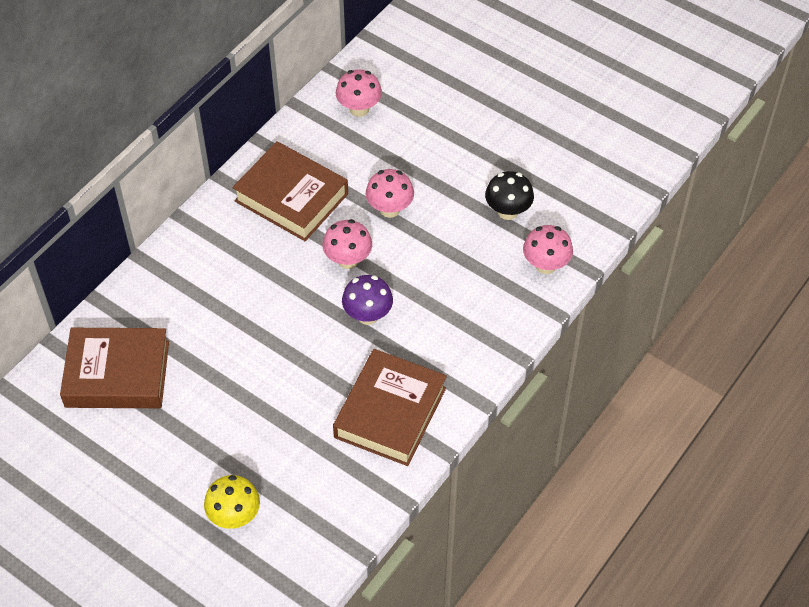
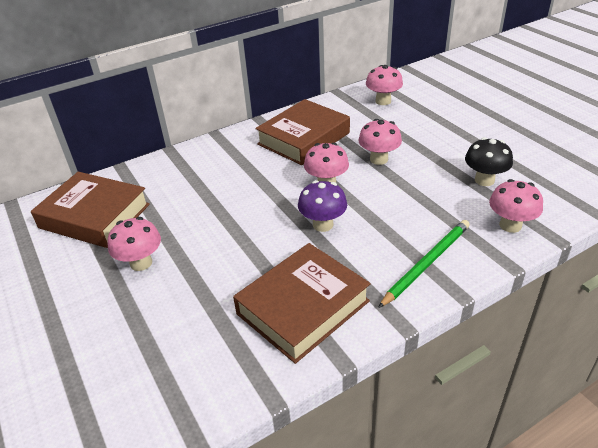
camera: 25 degrees right, 15 degrees down
(209, 414) = (141, 263): none -> pink mushroom
(234, 516) = (98, 357): yellow mushroom -> none
(291, 197) = (303, 138): brown book -> brown book turned 75 degrees clockwise
(482, 332) = (427, 263): none -> green pencil

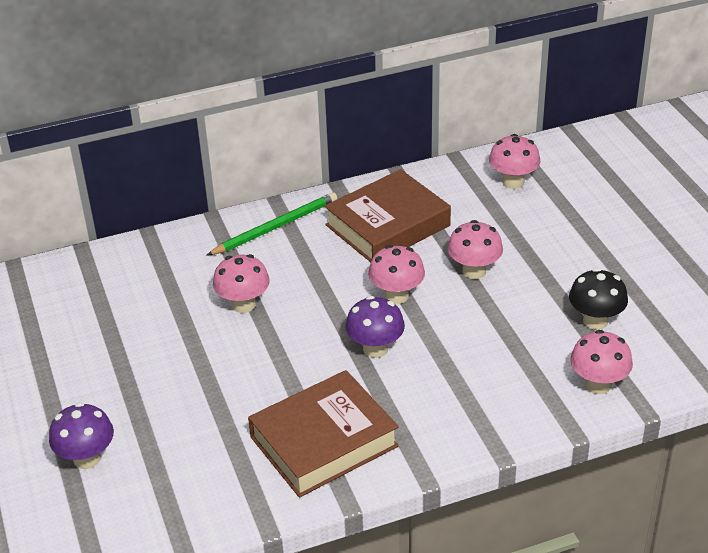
camera: 10 degrees right, 0 degrees up
(86, 359) = (87, 458): none -> purple mushroom
(95, 216) = (110, 296): brown book -> none
(141, 263) = (156, 363): pink mushroom -> pink mushroom (243, 304)
(427, 263) = (479, 414): green pencil -> green pencil (276, 227)

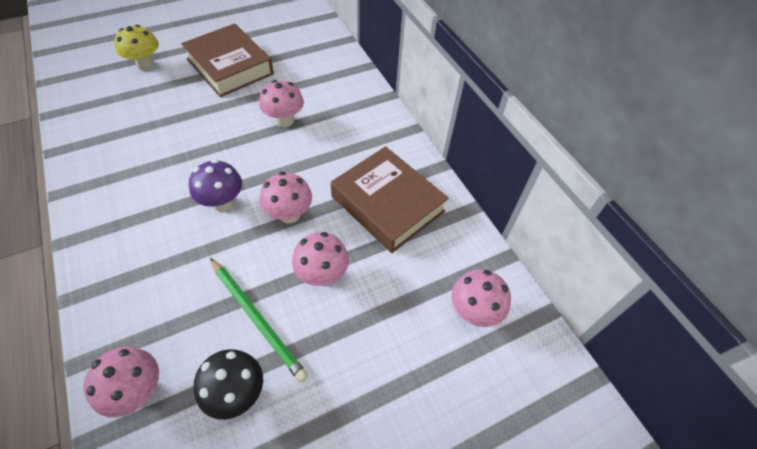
camera: 80 degrees right, 15 degrees up
(87, 458) = (146, 65): purple mushroom -> yellow mushroom
(276, 227) = (379, 131): green pencil -> green pencil (257, 319)
(324, 442) = (124, 176): brown book -> brown book (230, 67)

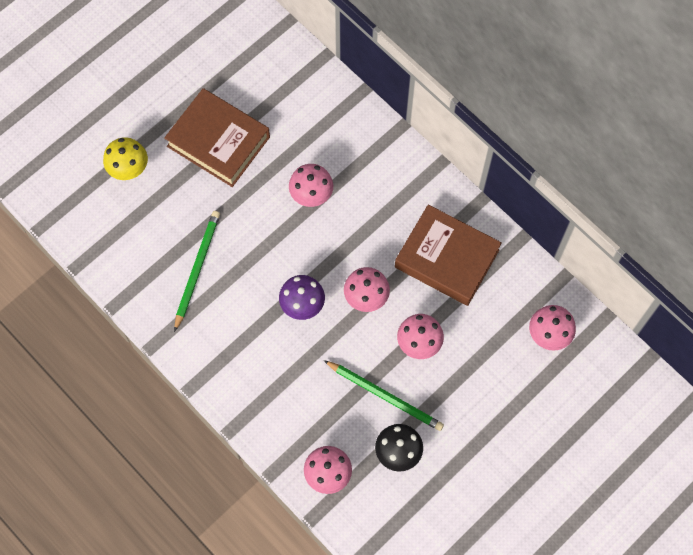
camera: 15 degrees left, 15 degrees up
(146, 145) = (197, 269): none -> green pencil

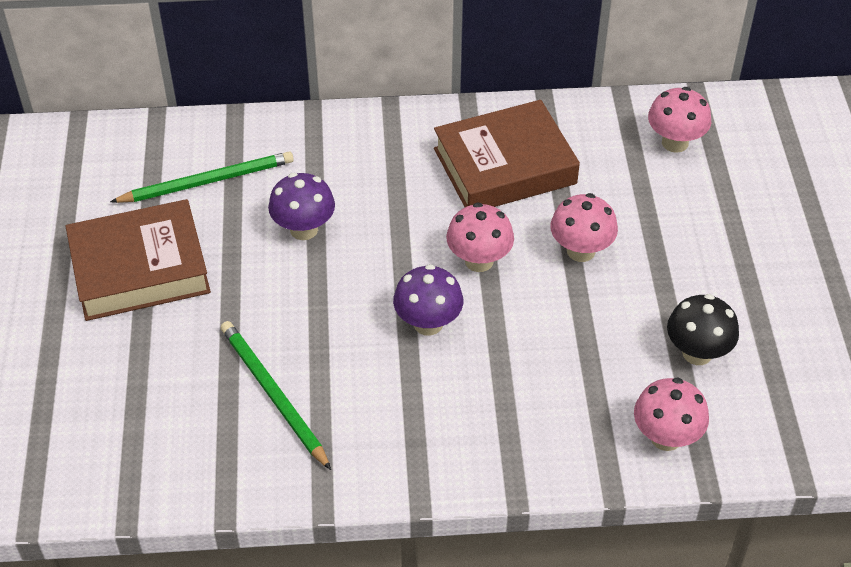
camera: 50 degrees left, 20 degrees down
(129, 169) = (68, 377): yellow mushroom -> none
(311, 195) = (304, 229): pink mushroom -> purple mushroom
(385, 396) = (616, 320): green pencil -> green pencil (207, 181)

